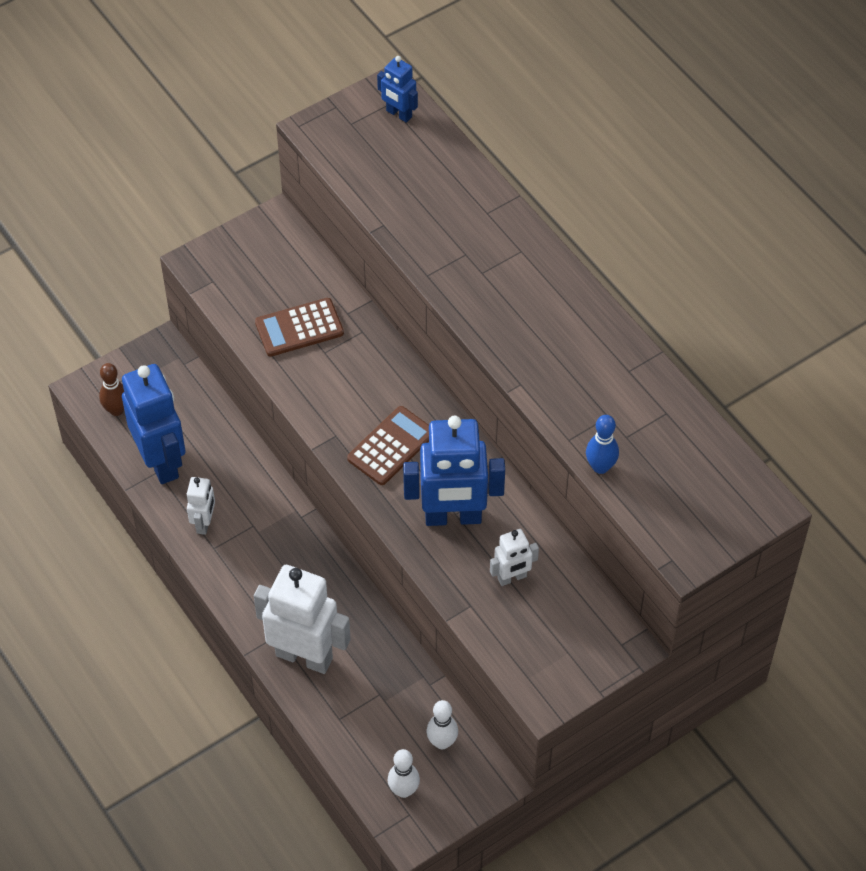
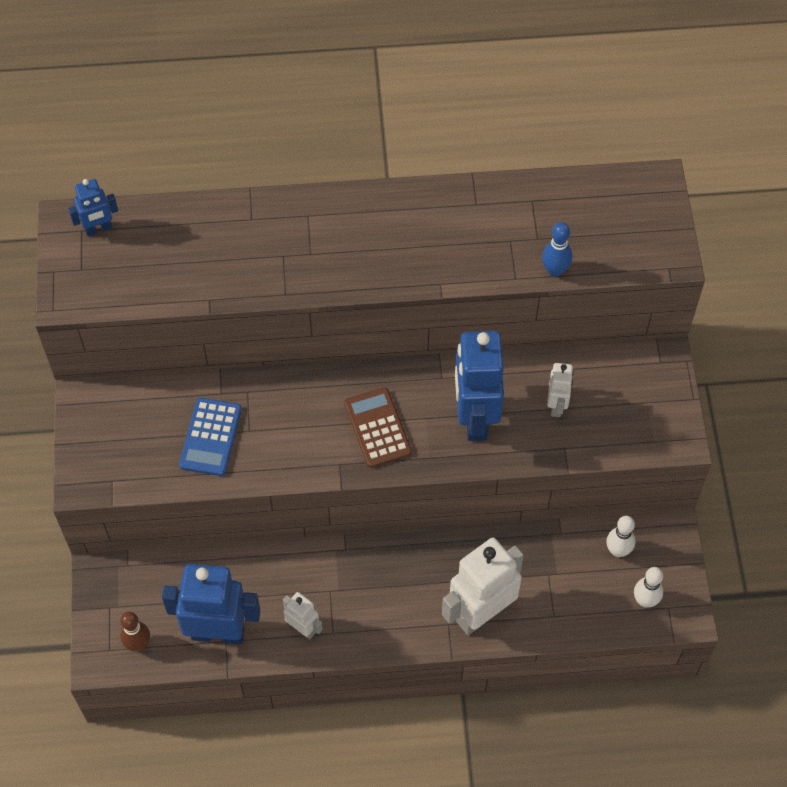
camera: 60 degrees left, 5 degrees up
(299, 328) = (210, 437): brown calculator -> blue calculator
(453, 517) = (474, 418): blue robot -> blue robot turned 150 degrees clockwise

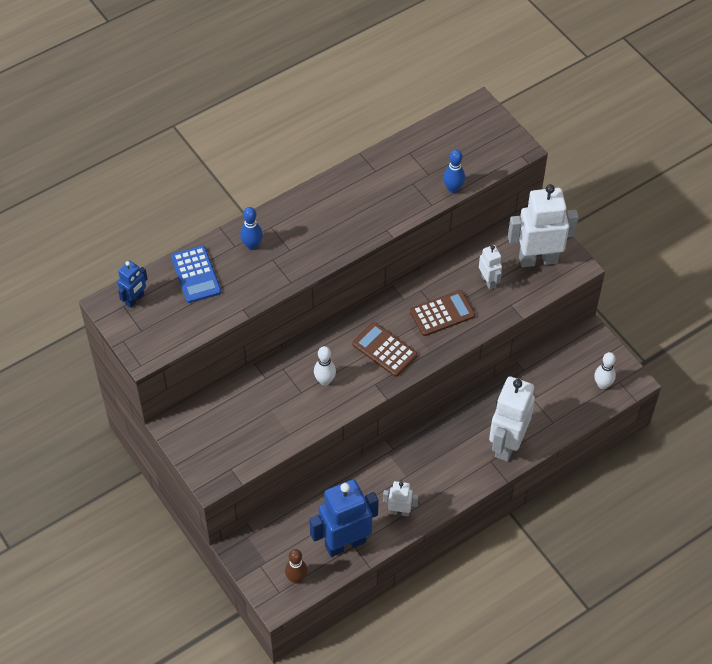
camera: 30 degrees left, 5 degrees down
(210, 437) = (278, 409): blue calculator -> blue calculator (196, 275)
(271, 227) = (252, 245): none -> blue bowling pin
(474, 418) = (442, 313): blue robot -> brown calculator
(618, 550) = (566, 363): white bowling pin -> white bowling pin (325, 380)
(636, 407) = (538, 259): none -> white robot

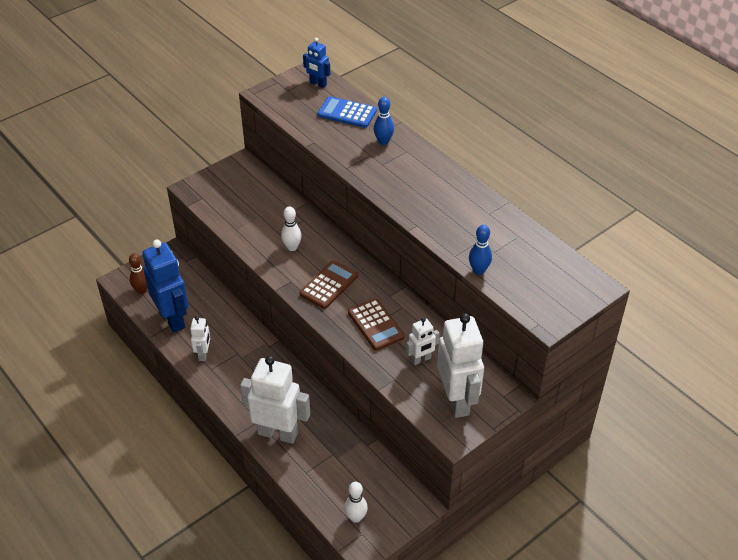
camera: 85 degrees right, 10 degrees down
(196, 275) = (347, 113): blue calculator -> blue calculator turned 45 degrees clockwise

